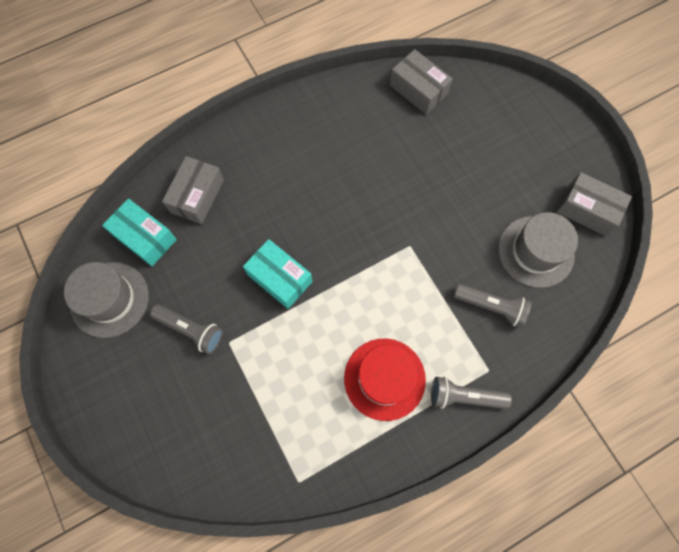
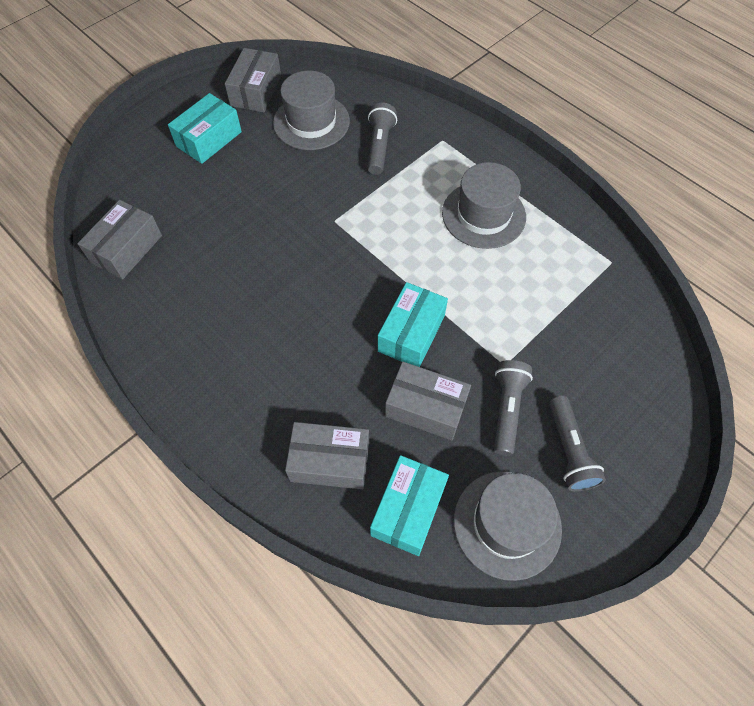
camera: 105 degrees left, 10 degrees down
(213, 270) = (426, 408): none -> grey box
(384, 379) = (483, 215): red hat -> grey hat
(464, 396) = (474, 153): grey flashlight -> grey flashlight (569, 450)
(528, 161) = (209, 139): none -> turquoise box

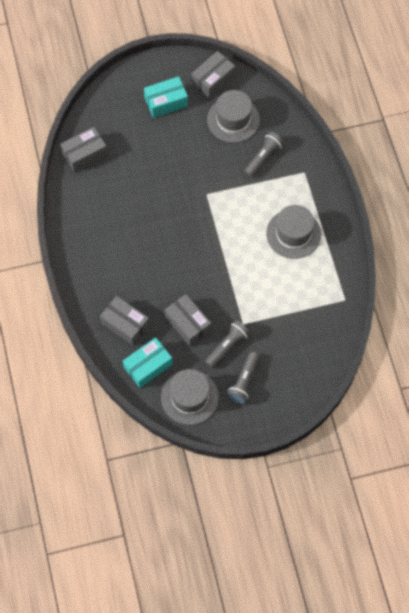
camera: 30 degrees right, 5 degrees up
(411, 333) = (206, 282): turquoise box -> none

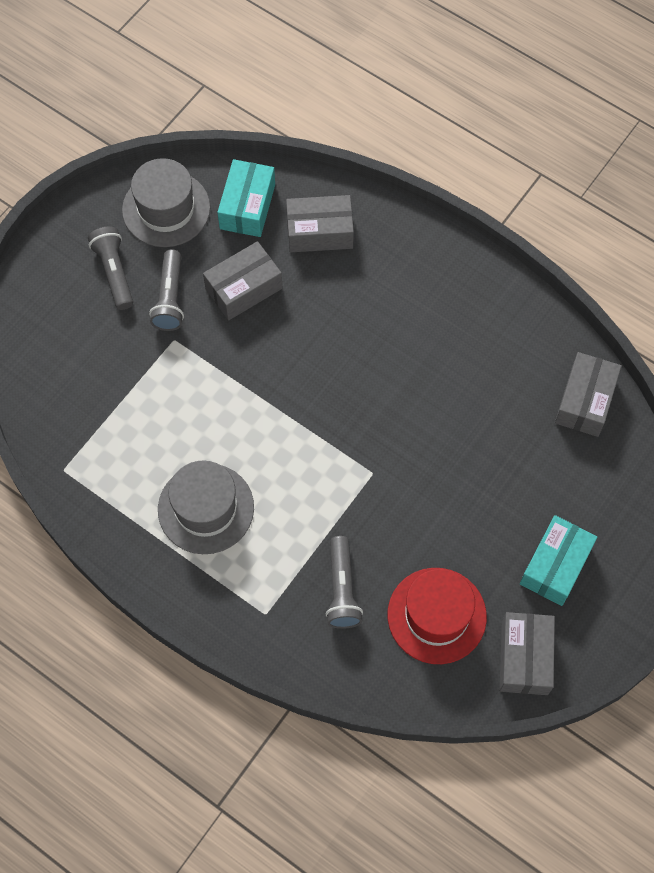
camera: 140 degrees right, 0 degrees up
(188, 324) = (243, 288): grey box -> grey box turned 45 degrees counterclockwise
(233, 120) = (436, 615): grey hat -> red hat

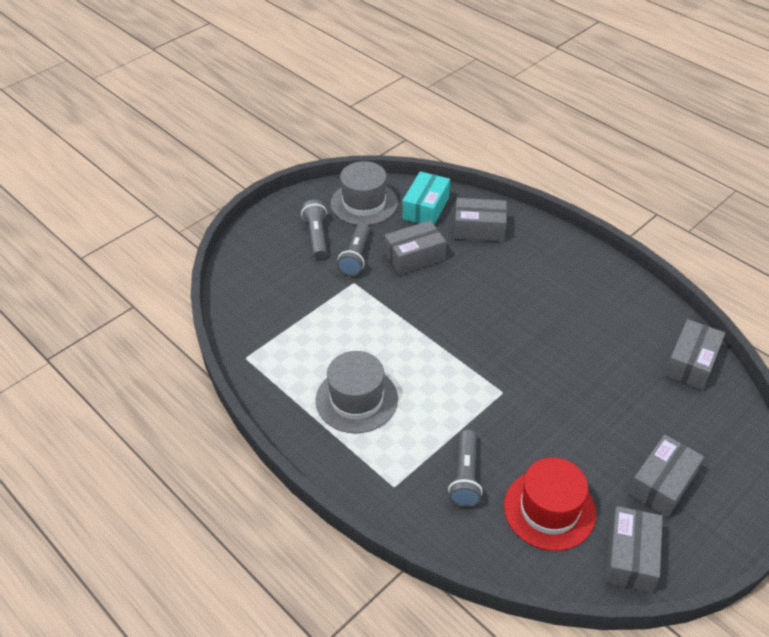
camera: 10 degrees right, 20 degrees down
(555, 566) = (662, 484): turquoise box -> grey box

